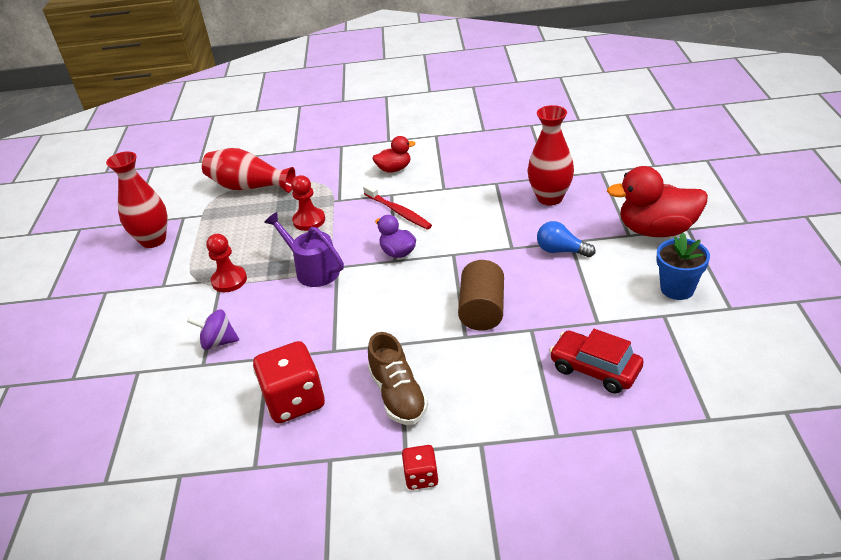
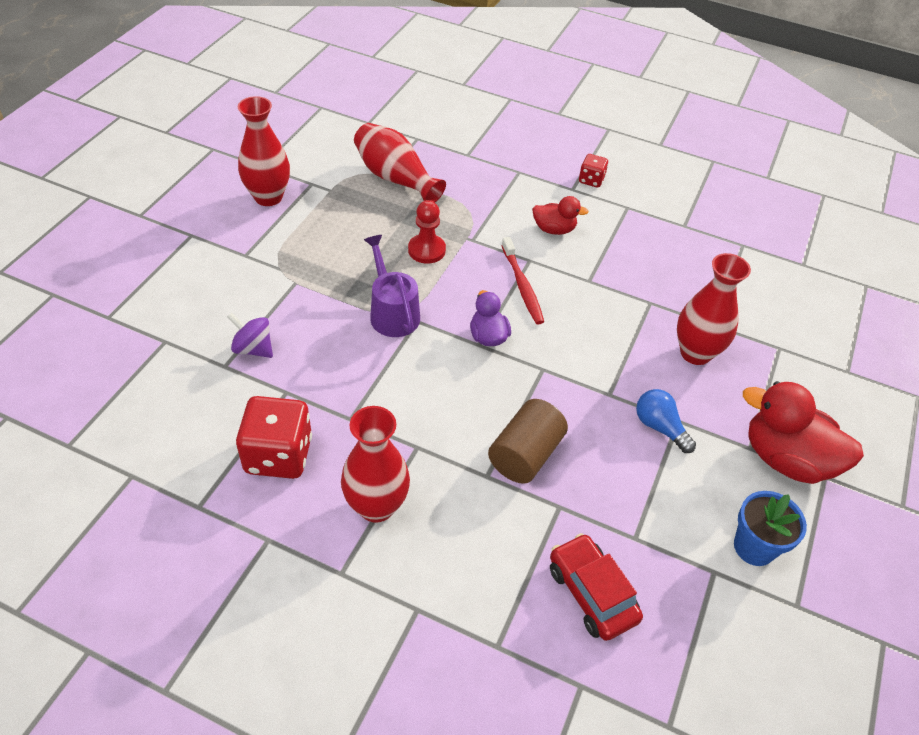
camera: 20 degrees right, 10 degrees up
(229, 280) = (307, 282): red pawn -> none
(398, 395) = (376, 506): brown shoe -> red vase
(421, 477) = (336, 611): red dice -> red dice (591, 180)

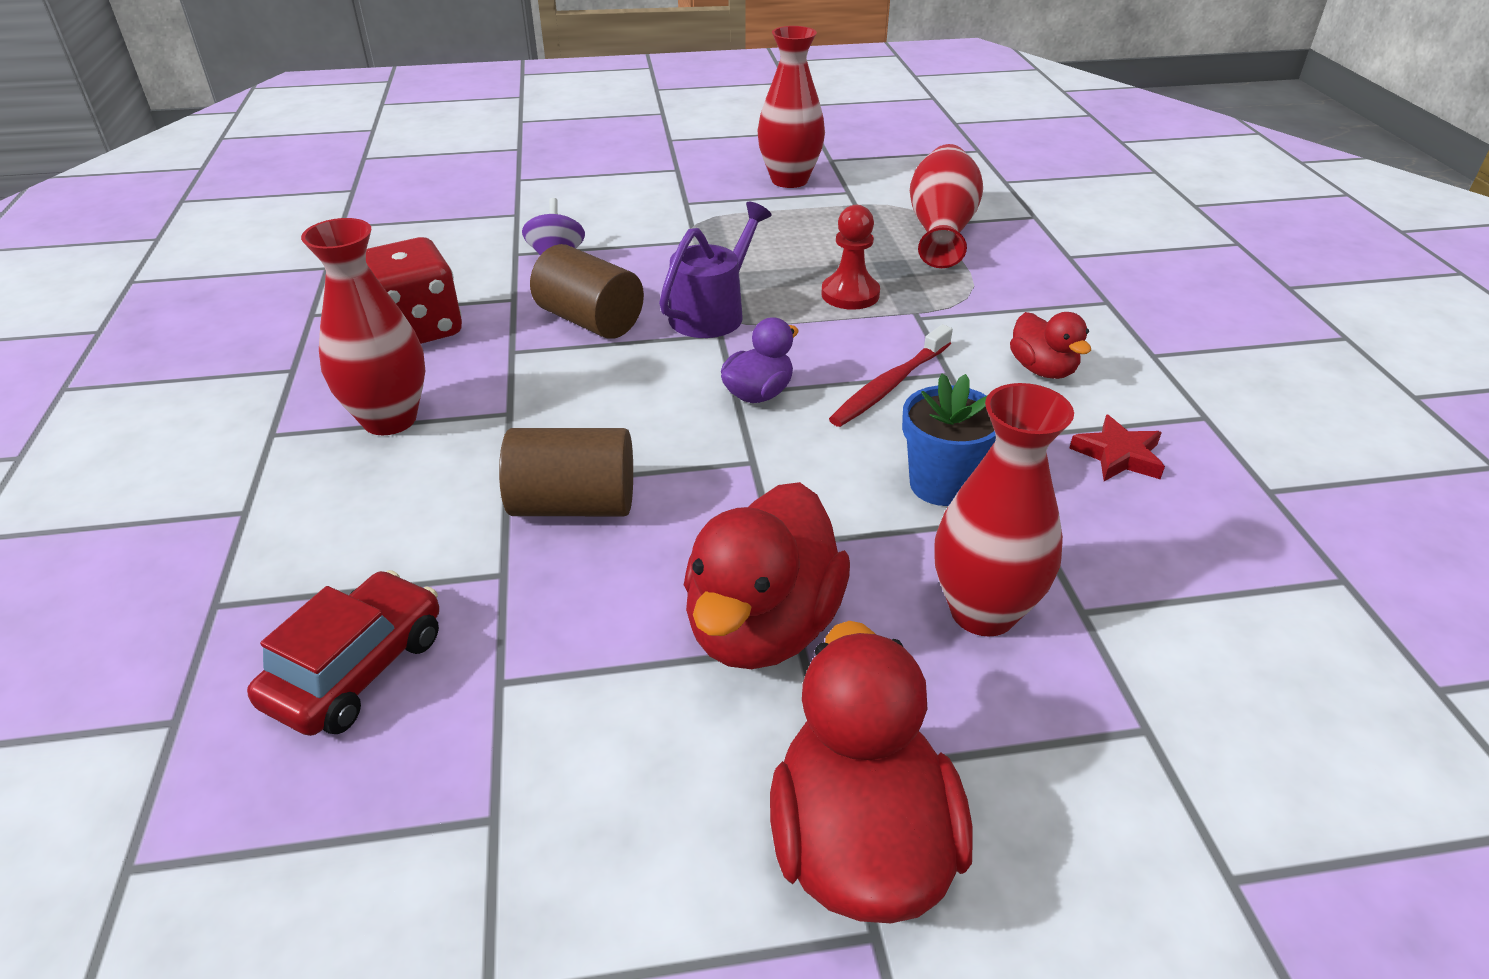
camera: 60 degrees right, 10 degrees down
(349, 368) = (590, 320): none -> brown cylinder
(591, 180) = (1202, 363): red dice -> none
(632, 250) = (1118, 455): none -> red star
(659, 427) = (762, 627): blue light bulb -> red duck
(754, 547) = (591, 863): blue flower pot -> blue flower pot (941, 485)

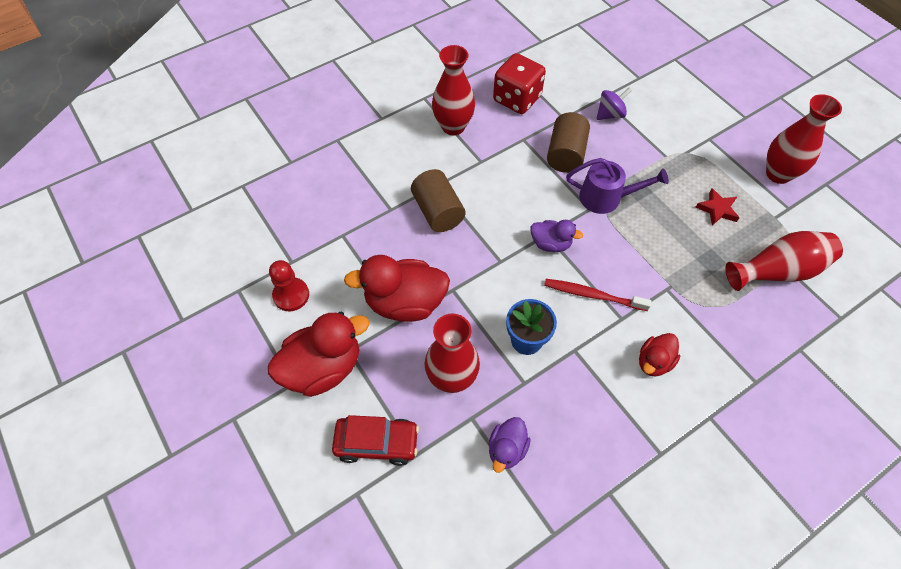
camera: 65 degrees right, 20 degrees up
(357, 669) = (329, 193): red car -> red car (377, 443)
(850, 294) = (667, 250): red pawn -> red pawn (291, 295)
(1118, 455) = (596, 414): red star -> red star (717, 209)
(1164, 584) = (507, 449): none -> purple duck

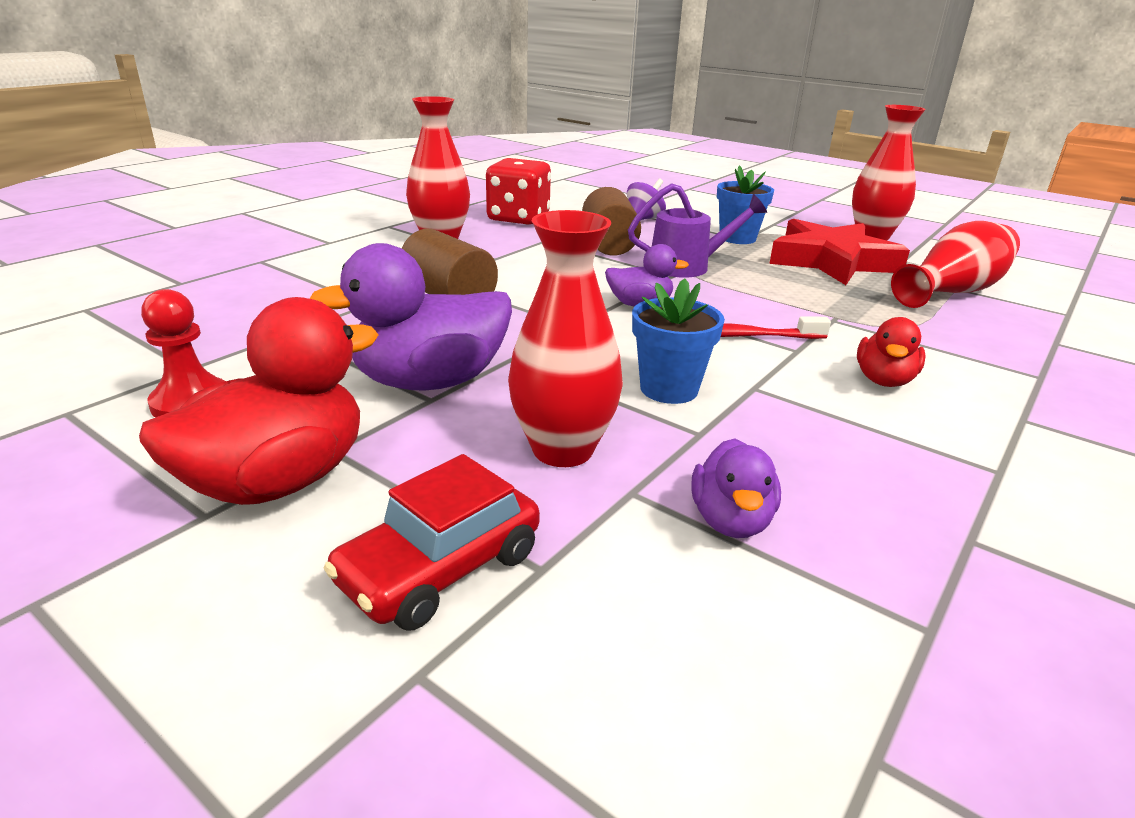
camera: 20 degrees left, 30 degrees down
(377, 443) = (440, 568): red car -> red car turned 150 degrees clockwise
(405, 303) = (430, 381): red duck -> purple duck
(666, 160) = (737, 238): none -> blue flower pot
(717, 209) = (831, 261): red star -> red star, size x2.22

